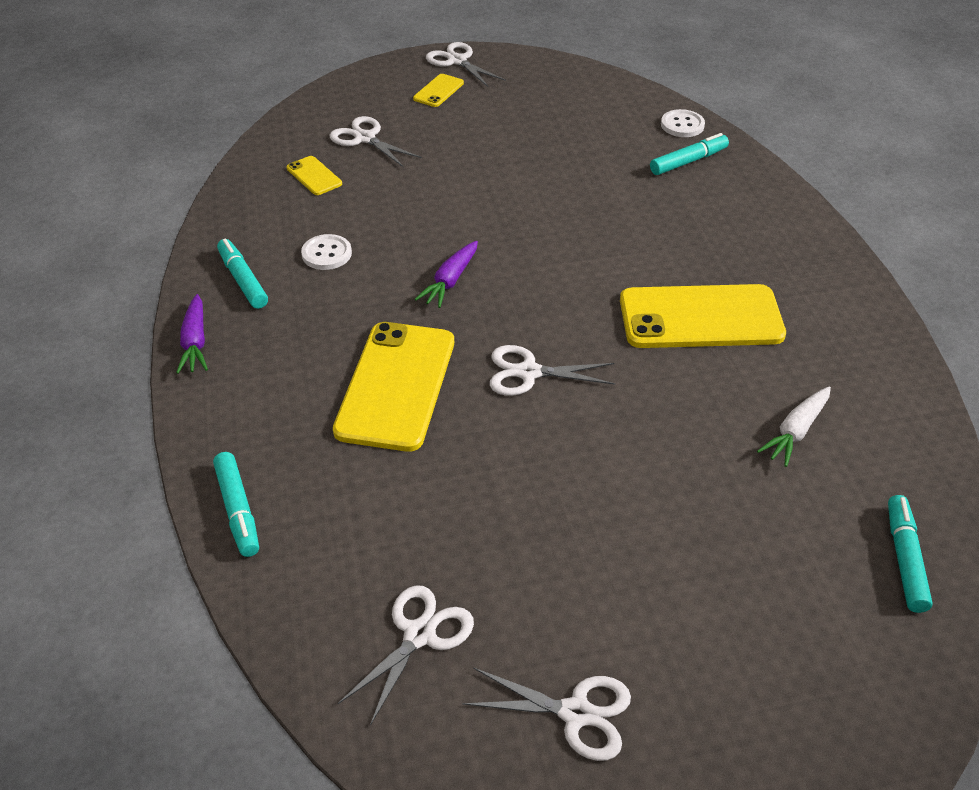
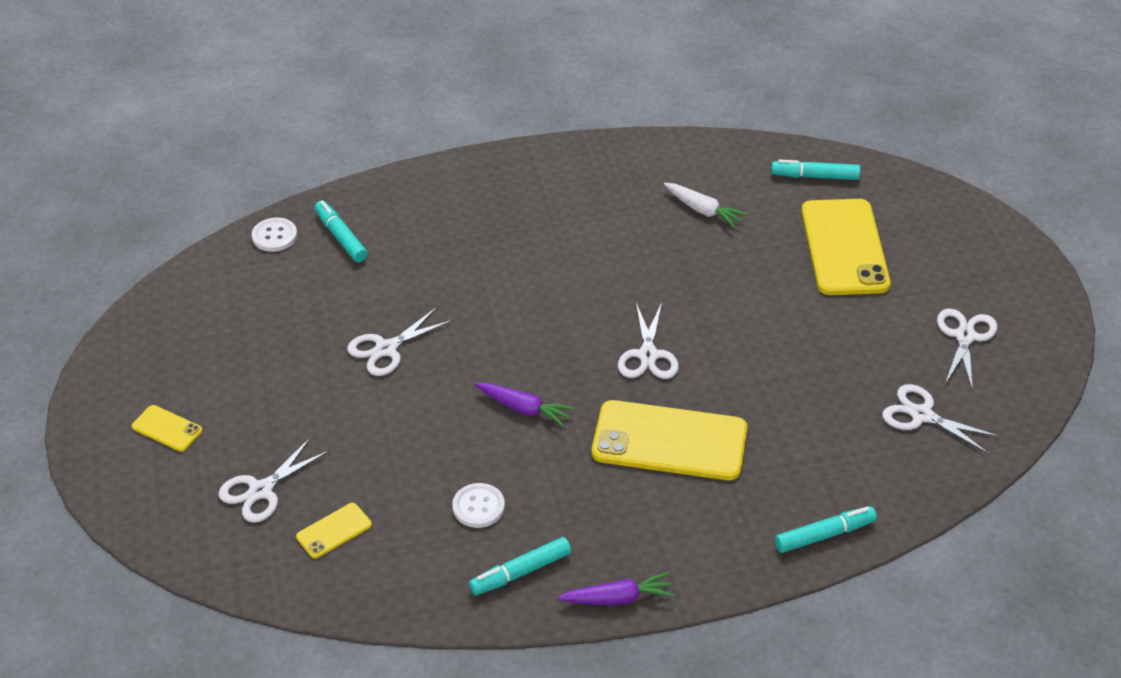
camera: 90 degrees left, 0 degrees up
(457, 61) = (99, 413): white scissors -> white scissors (386, 349)
(700, 318) = (575, 248): yellow phone -> yellow phone (844, 247)

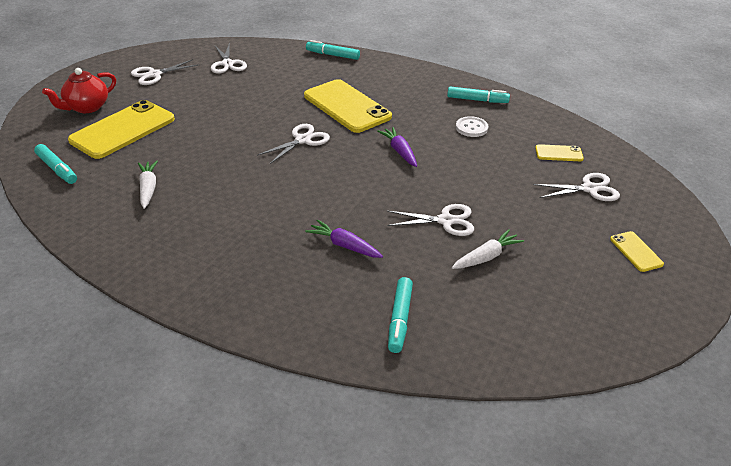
camera: 140 degrees left, 5 degrees down
(274, 236) = (453, 355): white button -> none
(314, 333) = (486, 257): none -> white carrot
(618, 598) = (444, 76): purple carrot -> purple carrot (344, 245)
(933, 247) = (87, 107): none -> red teapot

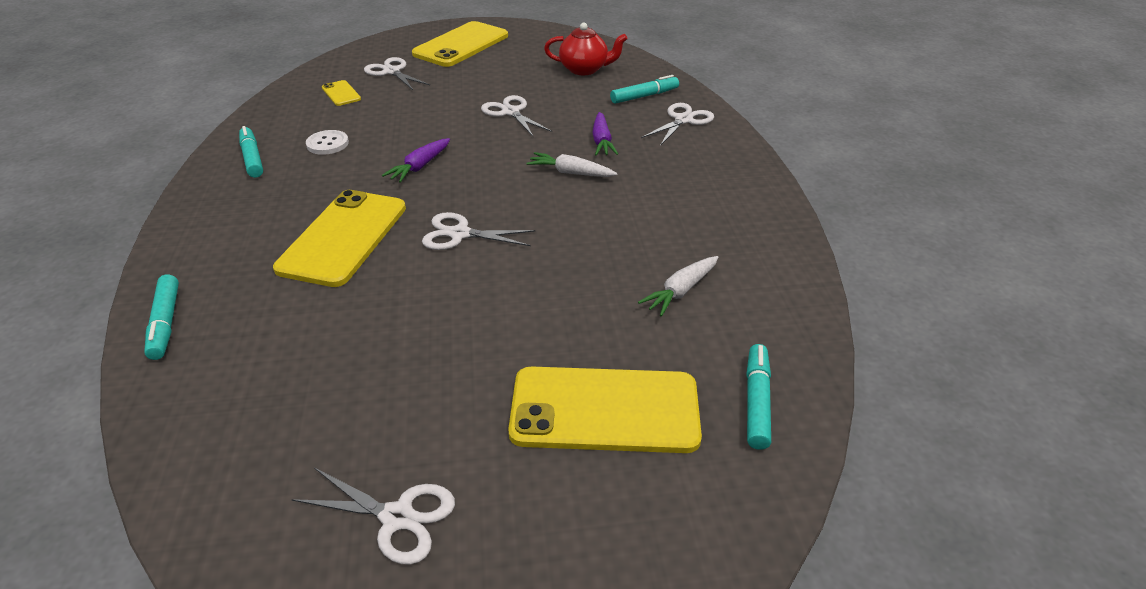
camera: 125 degrees left, 0 degrees up
(87, 107) = (596, 518): red teapot -> red teapot (584, 69)
(227, 64) = (278, 436): white scissors -> white scissors (683, 120)
(486, 257) = (536, 87): white carrot -> white carrot (571, 173)
(636, 251) = (461, 45): yellow phone -> yellow phone, size x2.21

